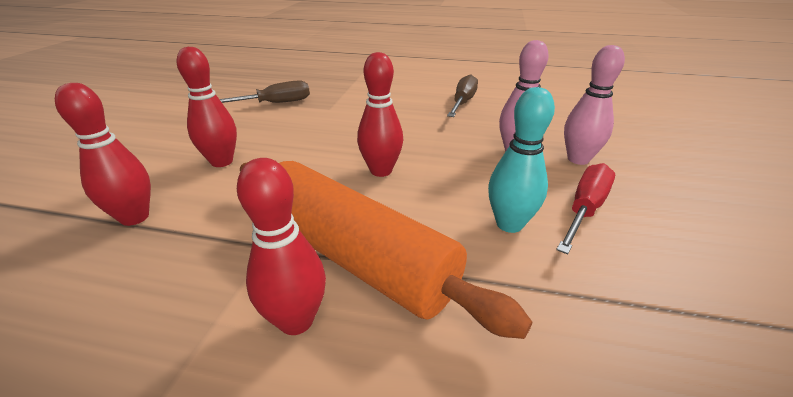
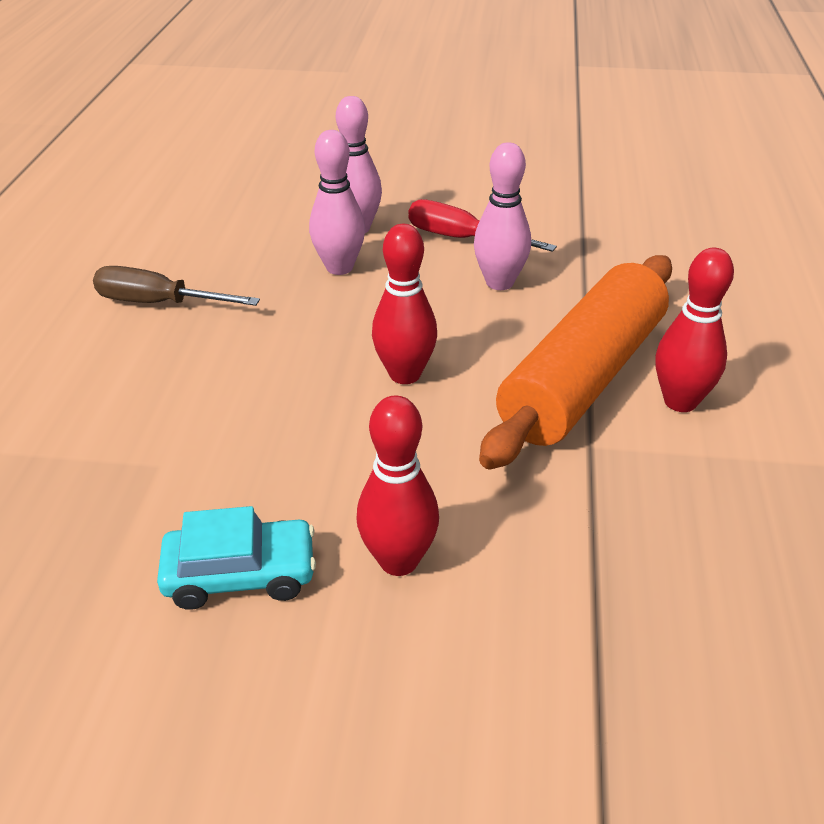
camera: 95 degrees left, 5 degrees up
(134, 217) = (581, 605): red bowling pin -> none
(246, 126) = (240, 575): none -> turquoise car
(274, 103) = (113, 561): brown screwdriver -> none
(509, 224) = (499, 283): turquoise bowling pin -> pink bowling pin

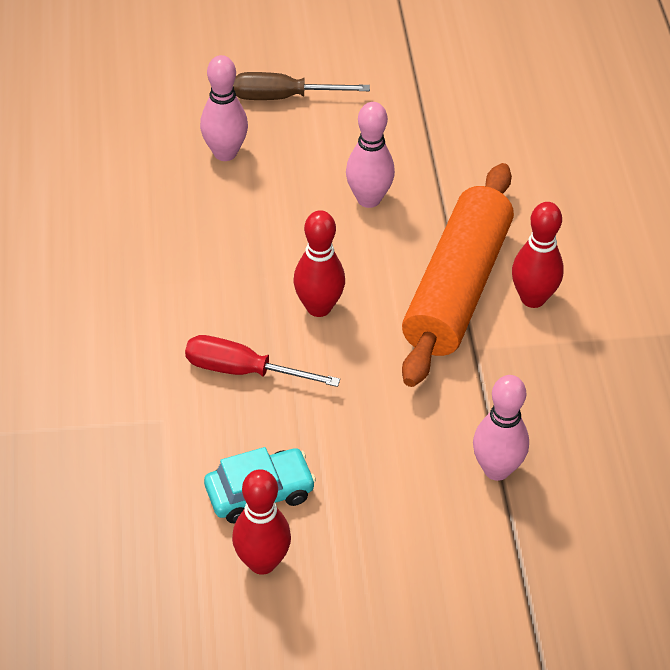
camera: 15 degrees left, 10 degrees up
(159, 303) = (85, 267): brown screwdriver -> brown screwdriver (283, 97)
(339, 267) = (226, 203): pink bowling pin -> pink bowling pin (496, 469)
(398, 561) = (363, 463): red bowling pin -> red bowling pin (262, 562)
(462, 239) = (323, 152): red screwdriver -> red screwdriver (243, 371)

